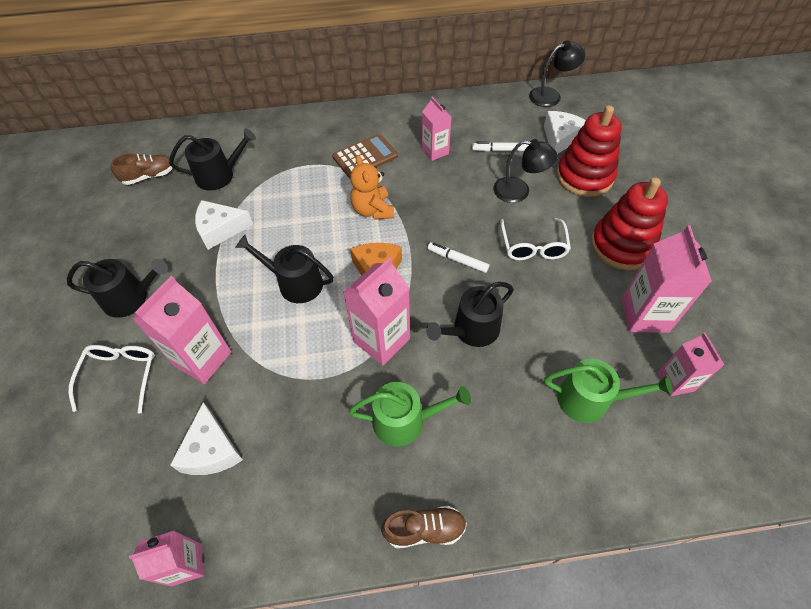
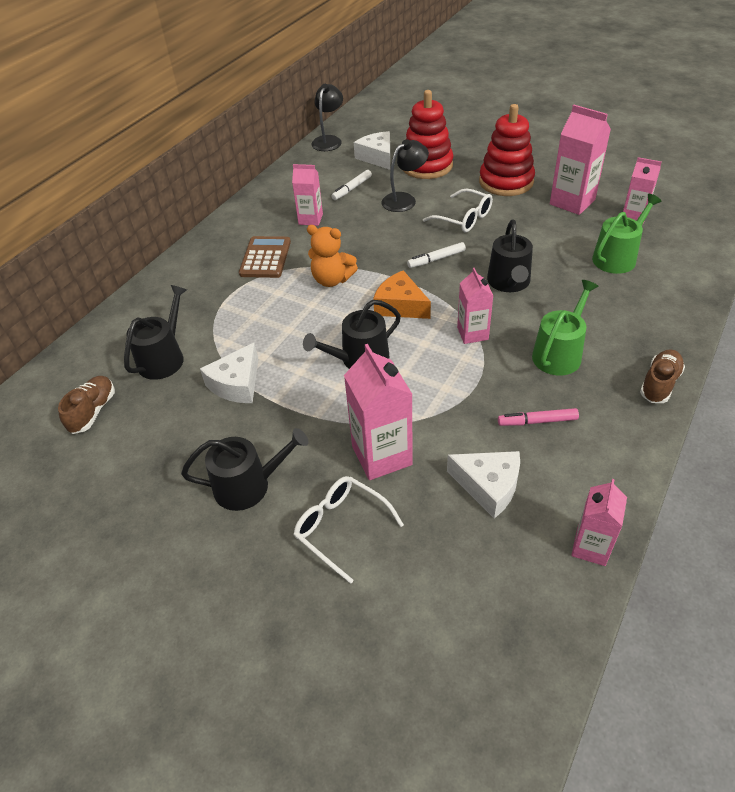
camera: 50 degrees left, 10 degrees down
(131, 298) = (249, 485): black watering can -> black watering can turned 45 degrees clockwise
(306, 448) = (537, 421): none -> pink marker
(381, 340) = (472, 333): pink carton -> pink carton, size x0.63

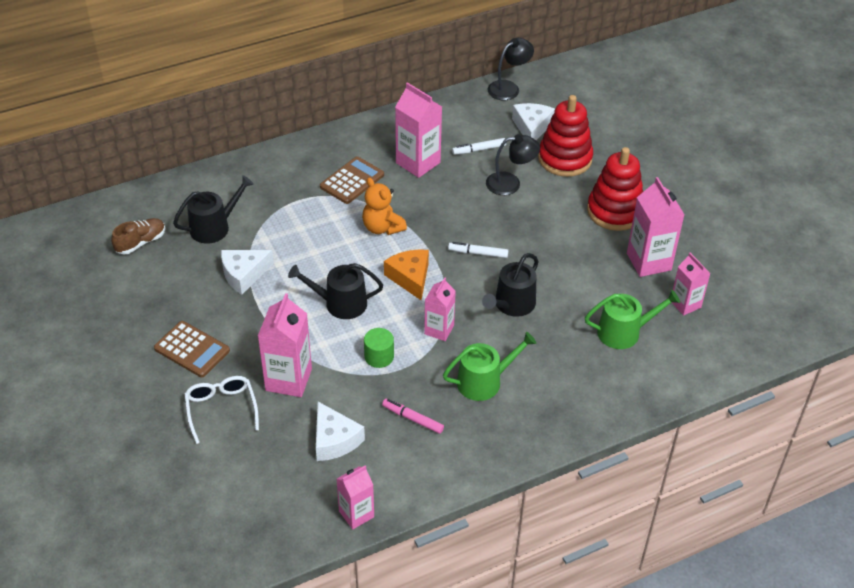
camera: 30 degrees right, 0 degrees up
(249, 485) = (192, 349): black watering can -> brown calculator
(310, 219) = (418, 163): pink carton -> pink carton, size x1.59
(445, 385) = (379, 356): none -> green cylinder
(464, 218) = (540, 228): white glasses -> none
(659, 384) = (529, 446): brown shoe -> none

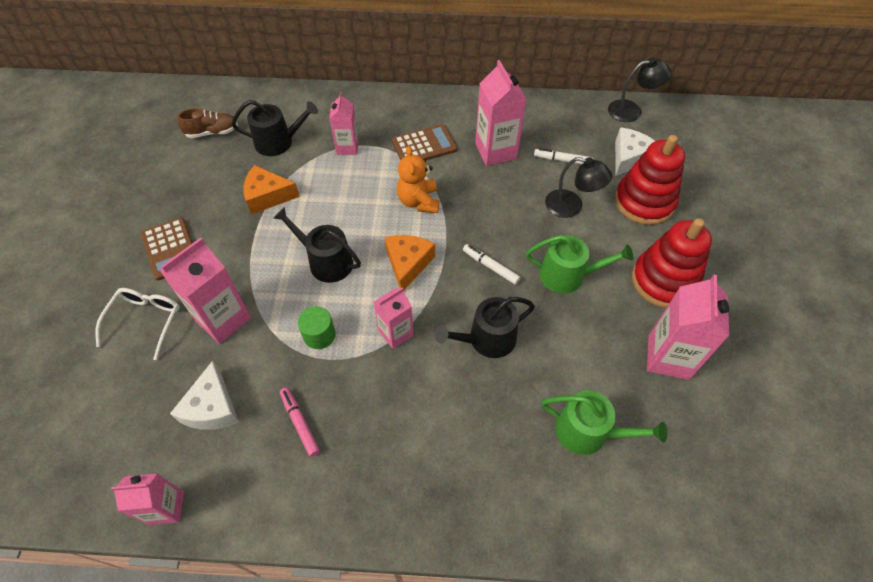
camera: 30 degrees right, 10 degrees up
(244, 274) = (267, 196): white cheese -> orange cheese
(484, 381) = (399, 416): green watering can -> green watering can (568, 275)
(685, 304) = (682, 431): pink carton -> pink carton (347, 147)

